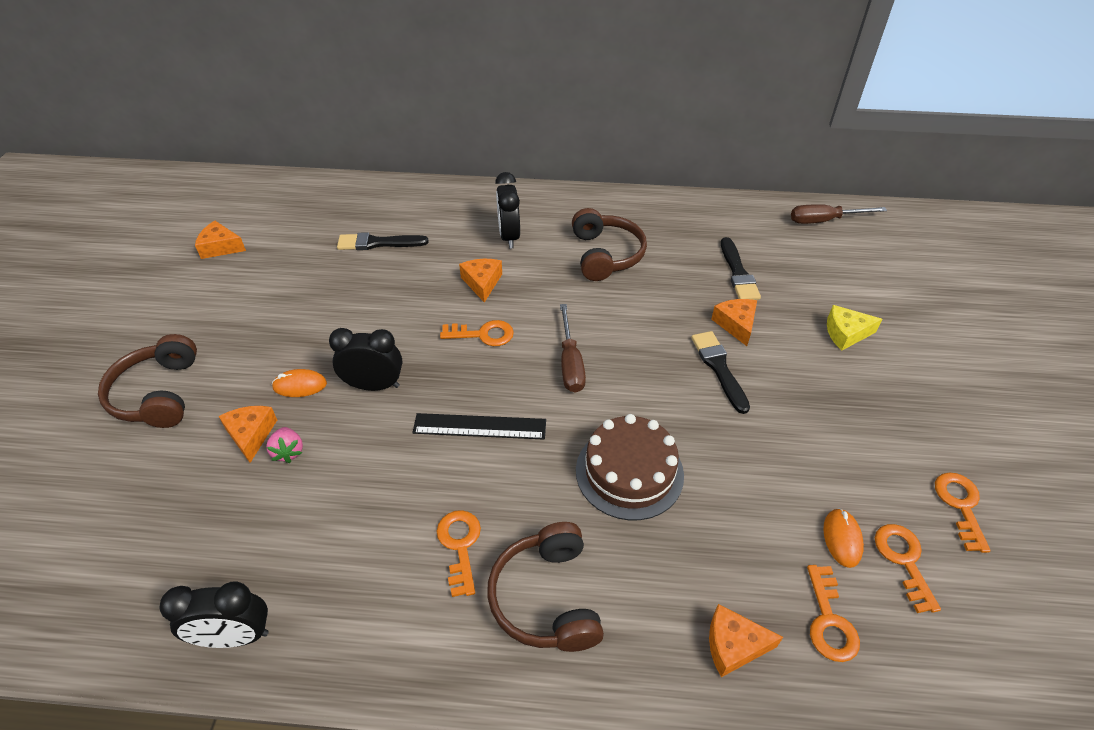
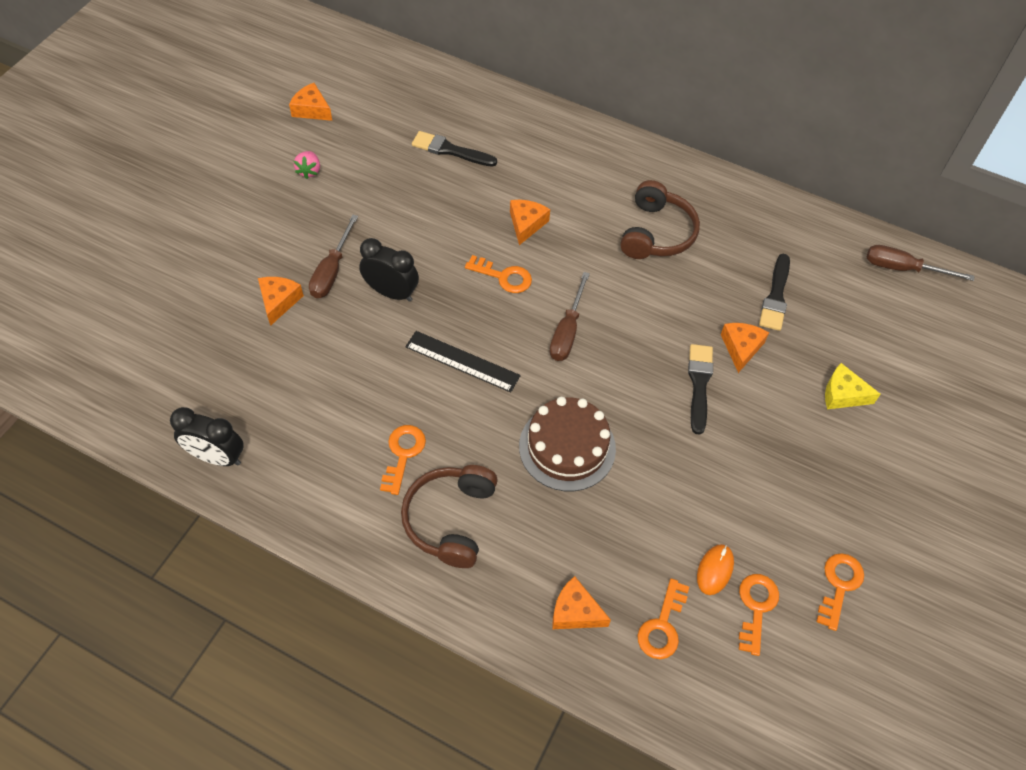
camera: 20 degrees right, 10 degrees up
(158, 394) = (219, 239): brown headphones -> none
(288, 452) = (302, 327): pink strawberry -> pink strawberry (309, 171)
(300, 385) = (331, 271): orange mouse -> brown screwdriver
(509, 236) = (574, 182): black clock -> none

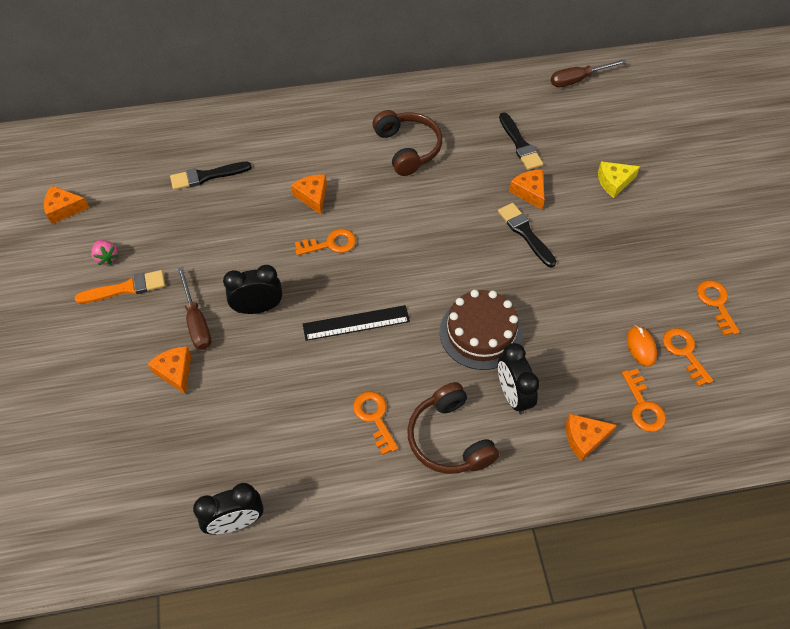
camera: 35 degrees left, 0 degrees up
(301, 206) = (126, 288): none -> orange brush
(544, 523) = (512, 395): none -> black clock
(567, 331) = (409, 254): brown screwdriver -> none

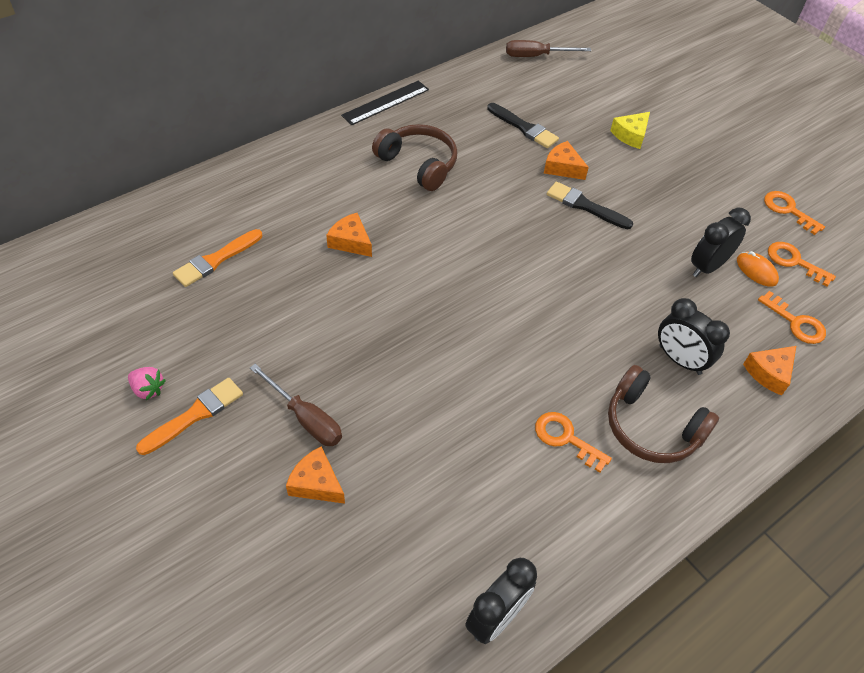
camera: 30 degrees left, 5 degrees down
(64, 209) = (56, 354): orange cheese -> none
(207, 176) = (216, 260): black brush -> orange brush
(258, 308) = (367, 376): black clock -> black clock (707, 266)
(331, 244) = (402, 282): orange key -> none
(356, 323) = (482, 351): black ruler -> black ruler (386, 102)
(480, 333) = (609, 313): brown cake -> none
(578, 80) = (536, 56): brown screwdriver -> brown screwdriver turned 45 degrees clockwise

